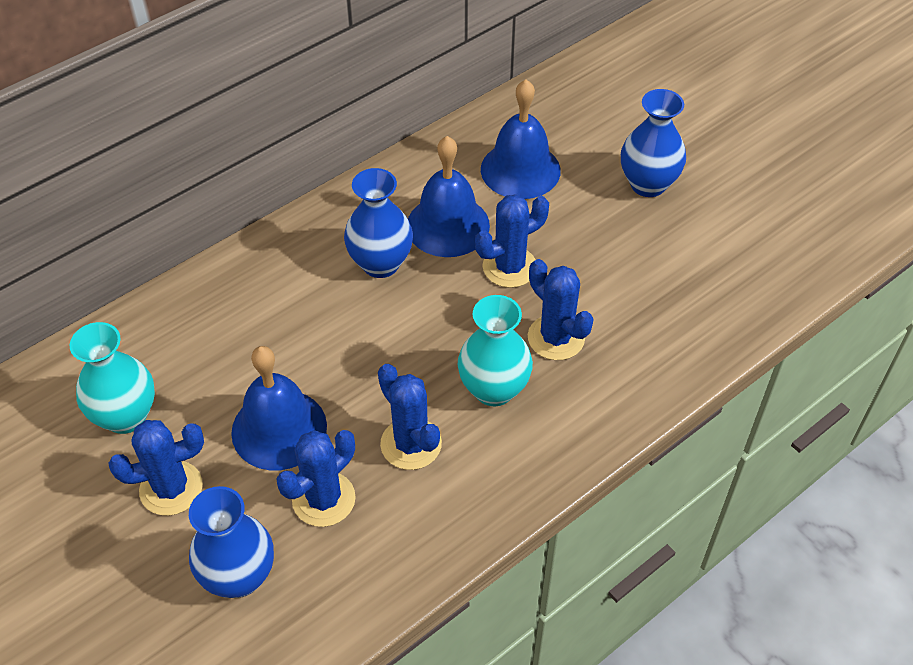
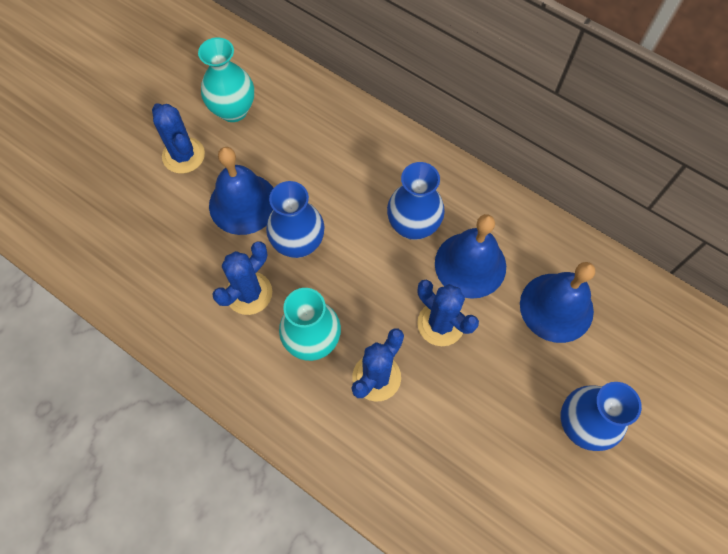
camera: 75 degrees right, 15 degrees up
(239, 576) = (125, 216): blue vase -> blue vase (298, 243)
(323, 499) = (192, 249): blue cactus -> none

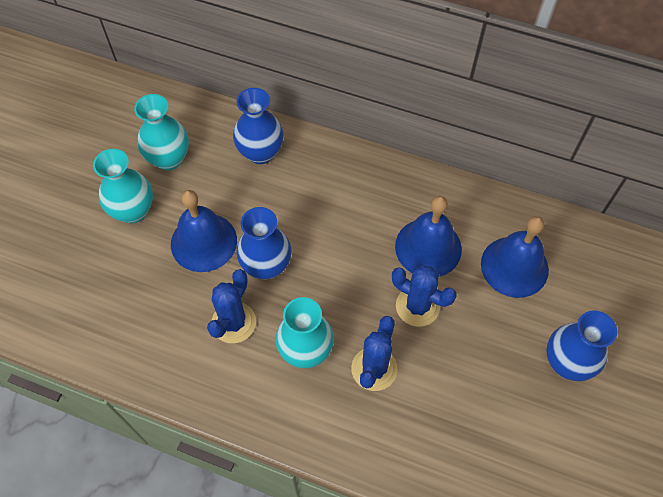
camera: 15 degrees left, 5 degrees down
(183, 155) = (133, 211): blue cactus -> turquoise vase
(413, 226) = (367, 225): blue vase -> blue vase (260, 153)

